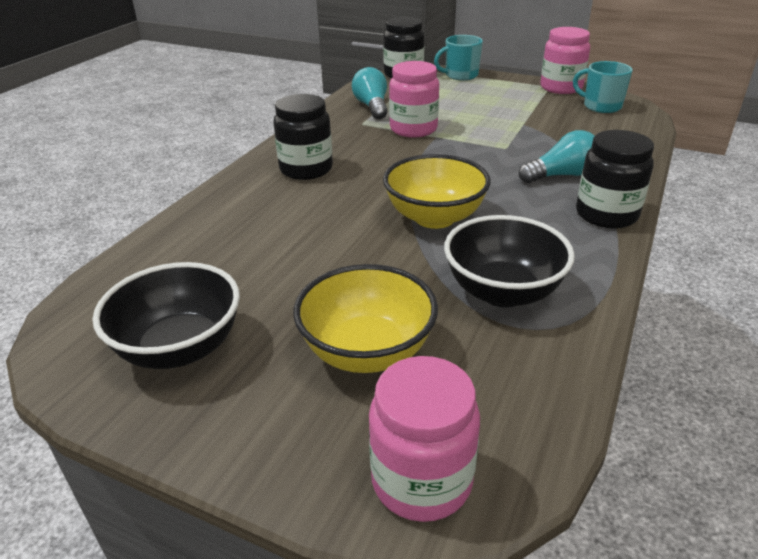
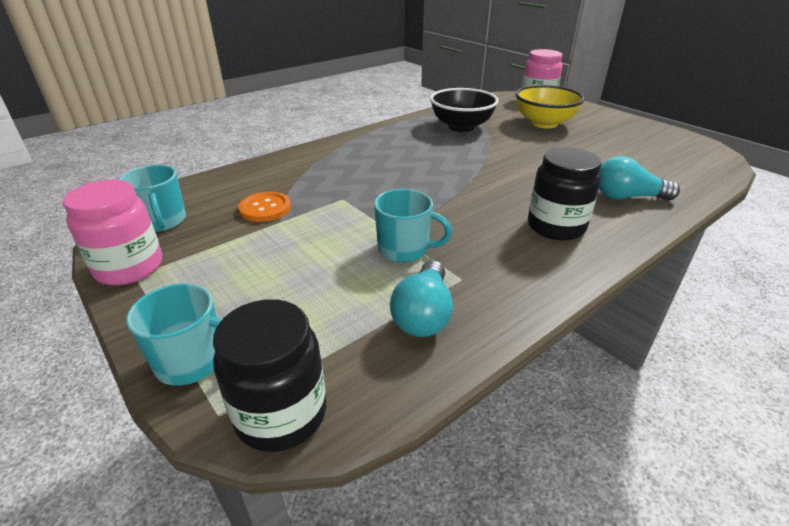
camera: 155 degrees left, 0 degrees up
(180, 348) = (641, 140): black bowl -> none
(413, 129) = (404, 249): pink jar -> turquoise mug
(434, 217) = (465, 162): yellow bowl -> none
(552, 128) = (265, 208): none -> orange button
(562, 175) = (337, 167): turquoise light bulb -> turquoise light bulb (627, 197)
(606, 214) = (354, 141): black jar -> none

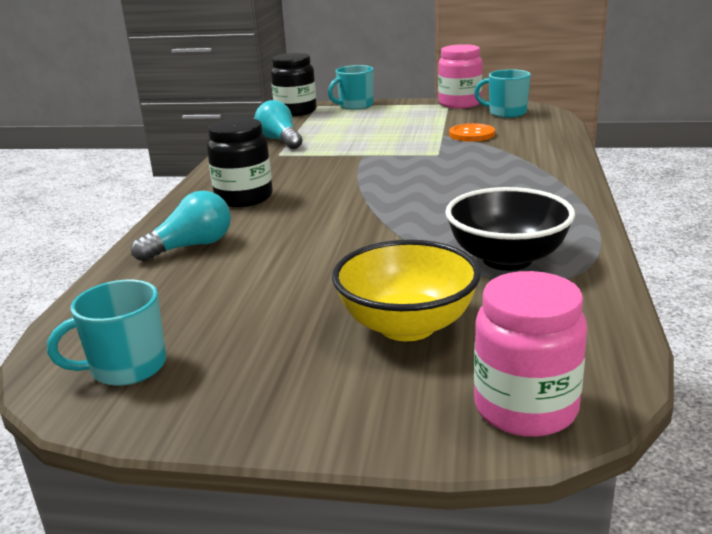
camera: 140 degrees right, 10 degrees down
(404, 249) = (335, 152): turquoise mug -> turquoise mug (126, 367)

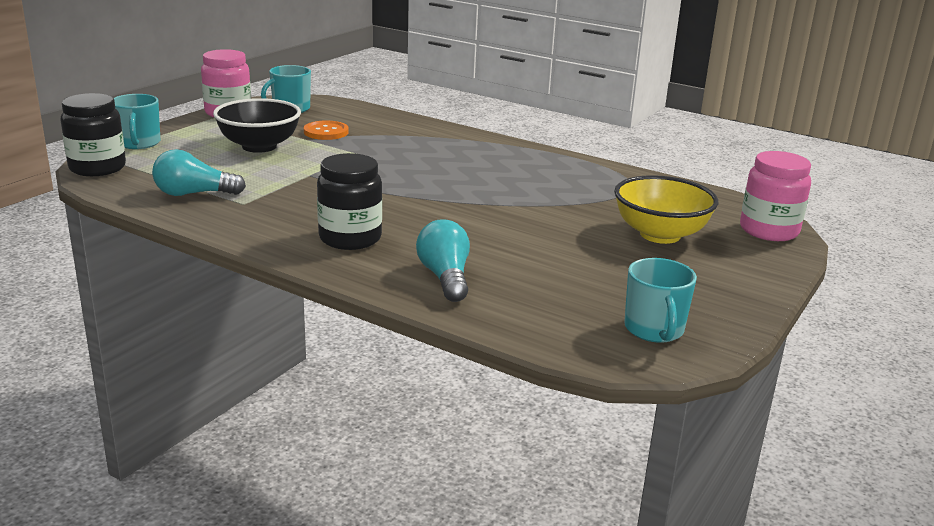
camera: 70 degrees left, 0 degrees up
(507, 259) = (590, 188): black bowl -> black bowl (259, 146)

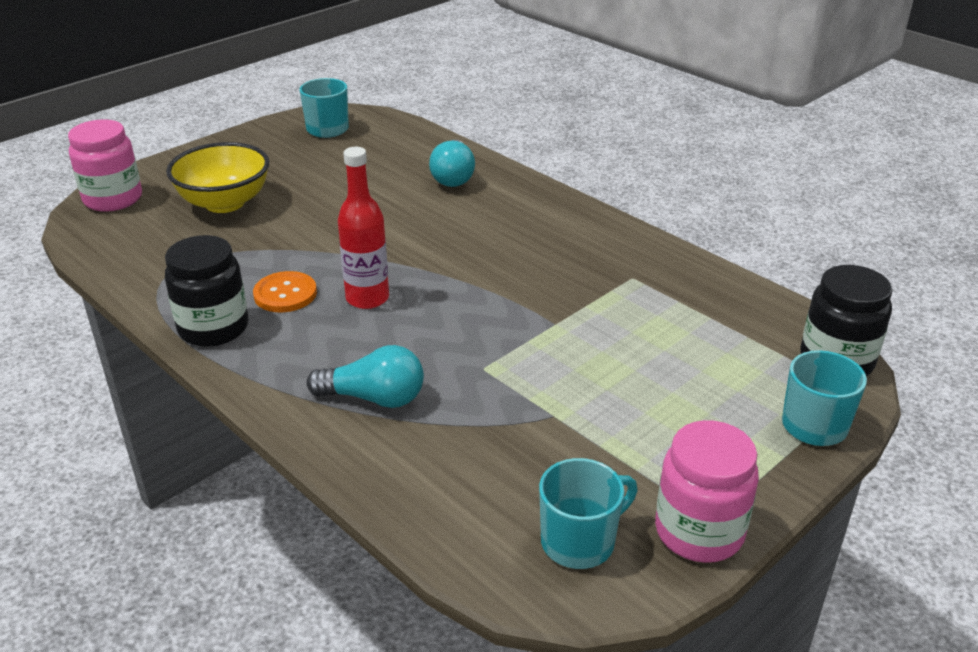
camera: 165 degrees left, 10 degrees up
(194, 194) = (692, 298): turquoise light bulb -> turquoise light bulb (374, 398)
(259, 146) = (626, 400): black bowl -> none
(326, 132) = (520, 438): orange button -> orange button (285, 294)
(350, 238) = (523, 222): black jar -> black jar (213, 328)
(462, 180) = (367, 298): none -> red bottle

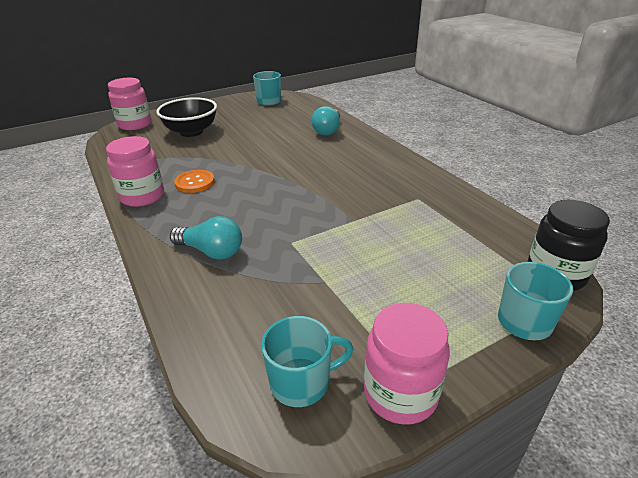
camera: 15 degrees right, 0 degrees up
(213, 328) = (142, 196): black jar -> pink jar
(224, 203) = (191, 132): yellow bowl -> black bowl
(367, 298) = (241, 191): red bottle -> none

